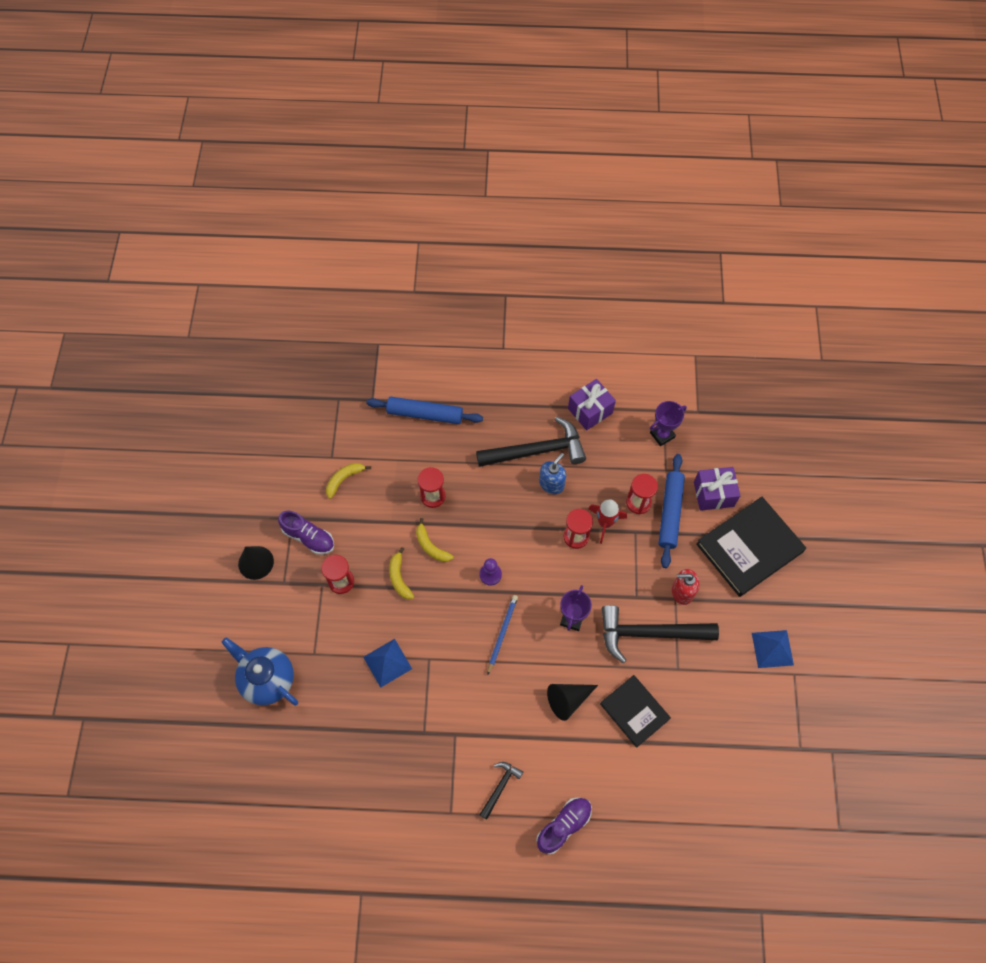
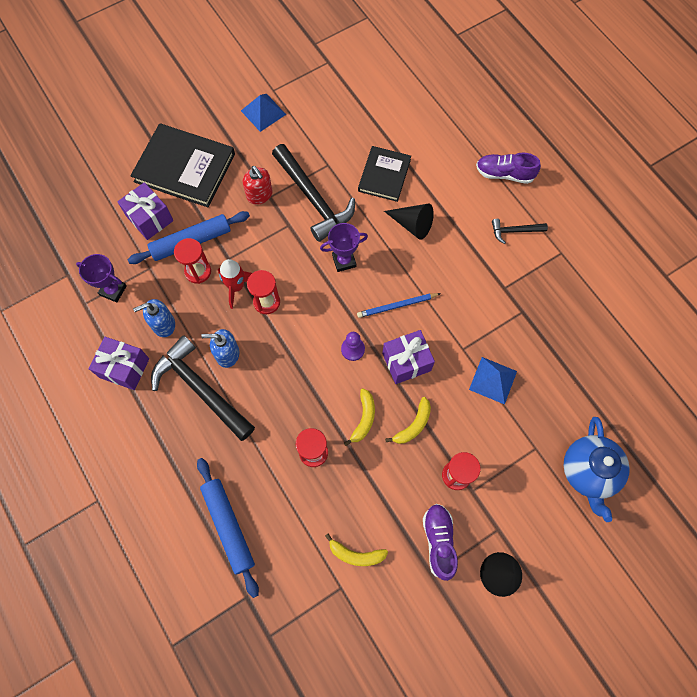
camera: 125 degrees left, 5 degrees up
(451, 607) = (406, 362): none -> purple gift
(608, 454) = (163, 324): none -> blue soap dispenser

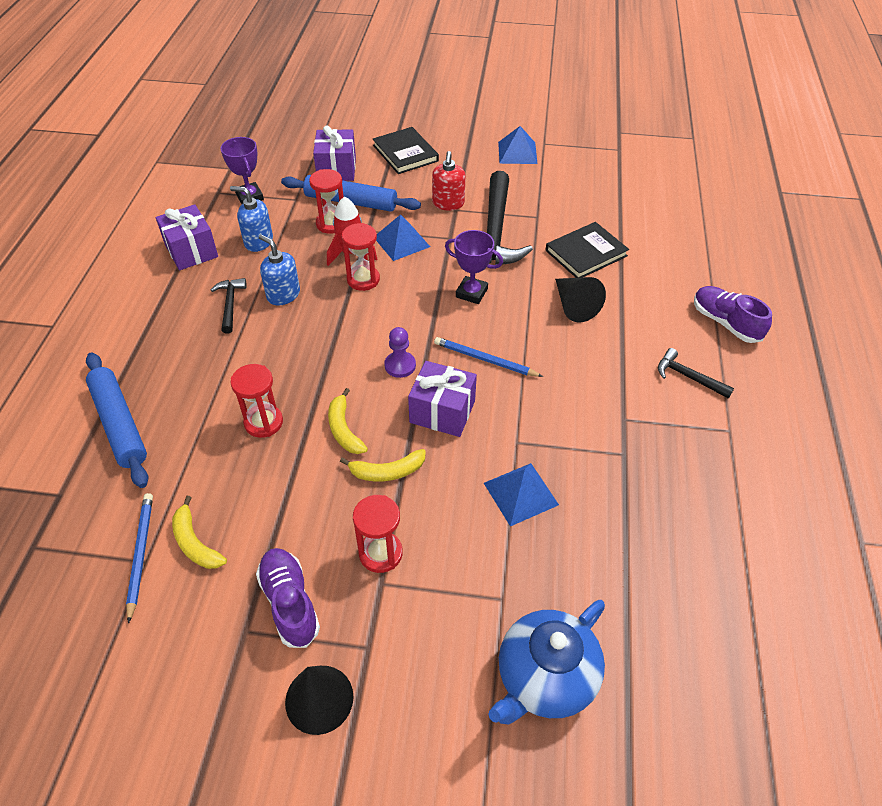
camera: 40 degrees right, 20 degrees down
(185, 168) = (405, 153): black book -> black book, size x0.62
(200, 388) = (230, 304): black hammer -> black hammer, size x0.48
(228, 526) = (119, 424): blue rolling pin -> blue rolling pin turned 45 degrees counterclockwise
(260, 251) = (401, 241): none -> blue pyramid
(334, 586) = (140, 554): none -> blue pencil
(364, 418) = (344, 429): yellow banana -> yellow banana turned 105 degrees clockwise
(439, 541) = (290, 603): purple shoe -> purple shoe turned 60 degrees counterclockwise

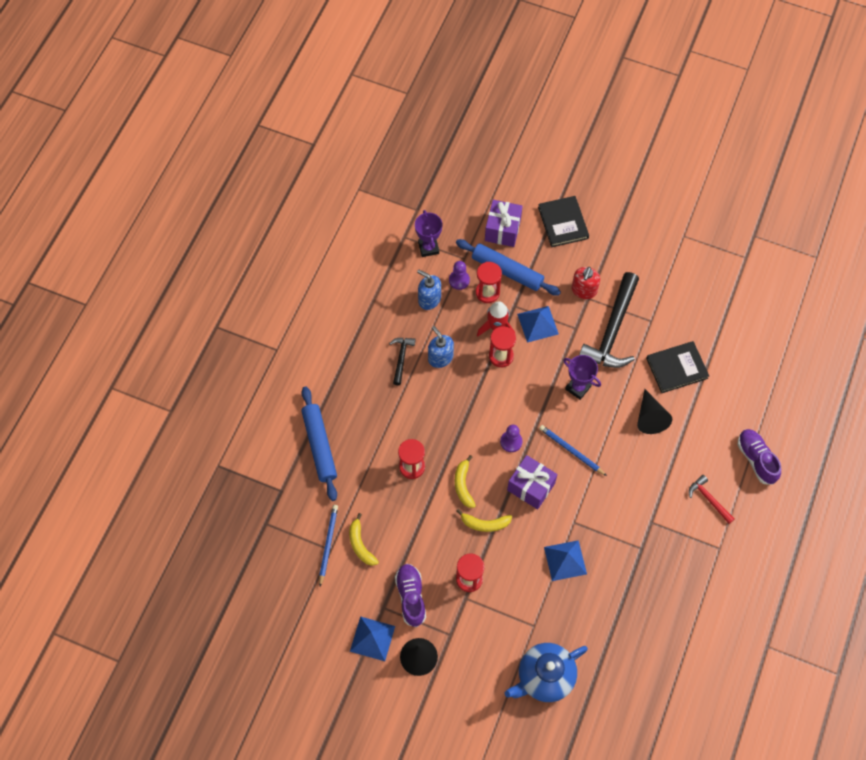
camera: 15 degrees right, 15 degrees up
(191, 251) = (378, 298): purple gift -> none
(293, 219) = (459, 280): none -> purple pawn
(517, 152) = (657, 242): blue pyramid -> blue pyramid (372, 638)
(688, 377) = (709, 499): black hammer -> red hammer

